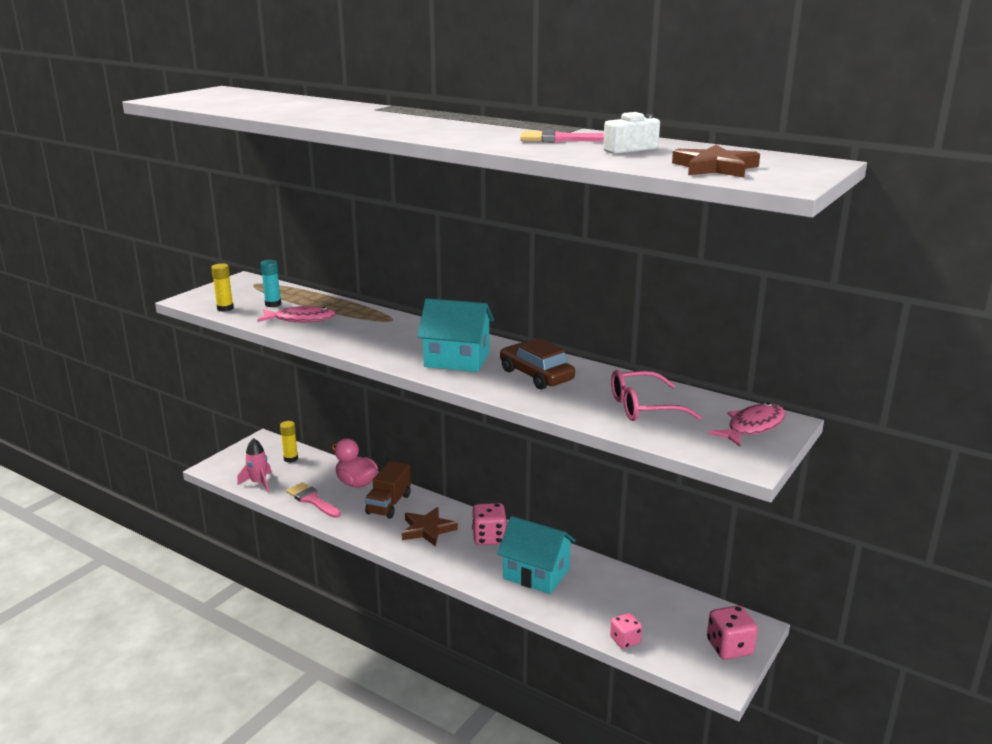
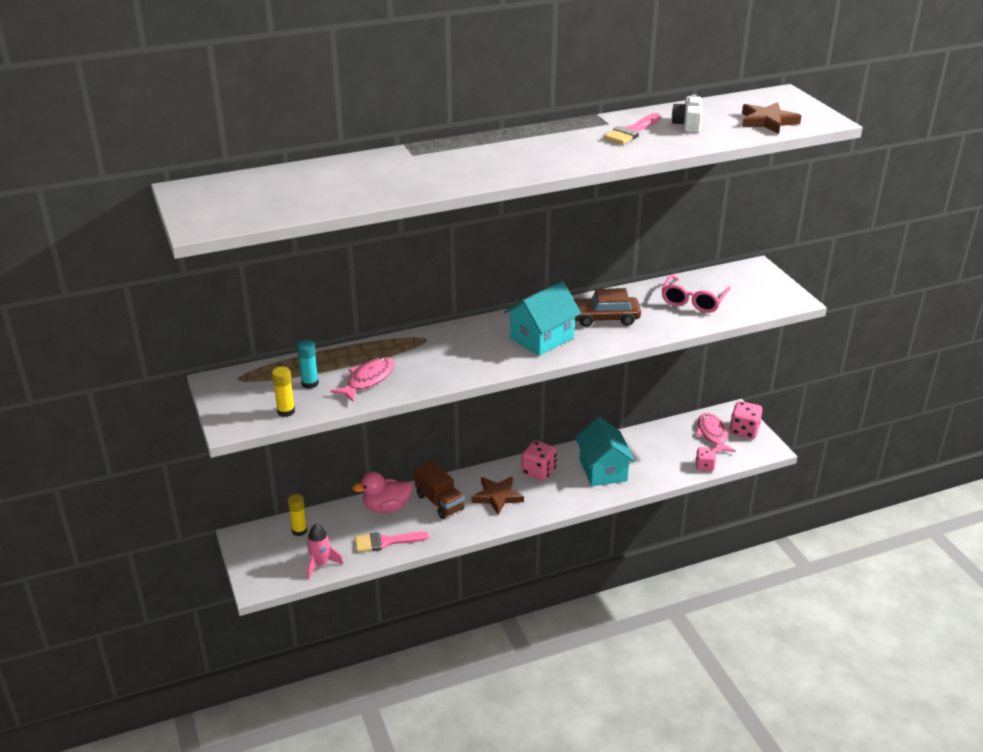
camera: 55 degrees left, 10 degrees up
(536, 574) = (603, 470): turquoise house -> turquoise house turned 75 degrees counterclockwise
(752, 427) = (753, 279): pink fish -> pink fish (712, 434)

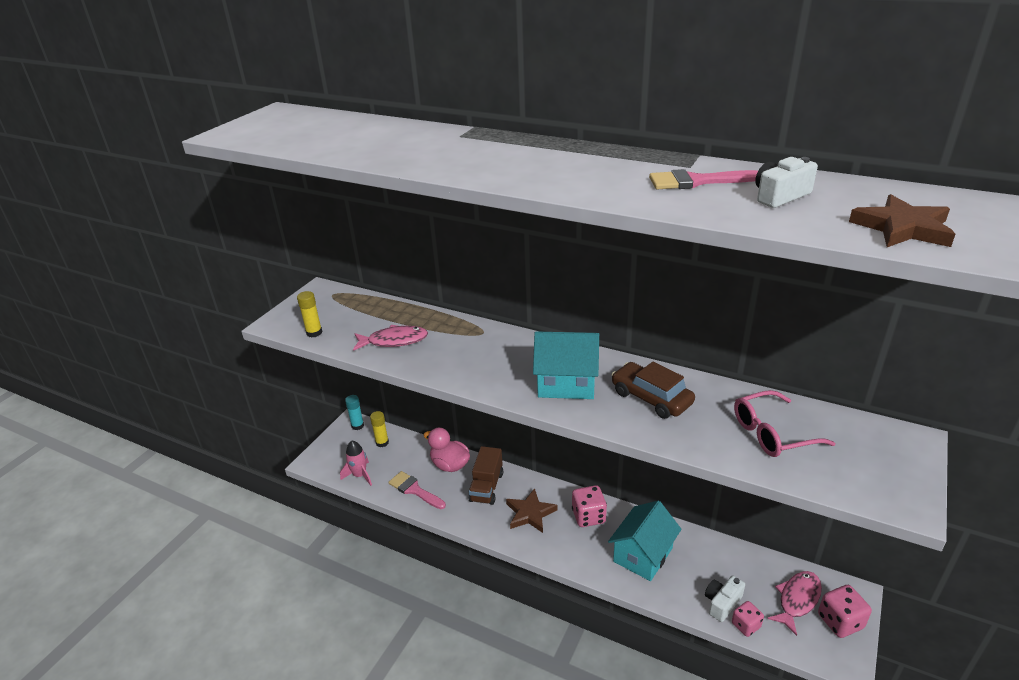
camera: 50 degrees right, 0 degrees up
(310, 383) = (359, 322): turquoise glue stick -> turquoise glue stick (357, 426)
(679, 464) = (722, 603): none -> white camera

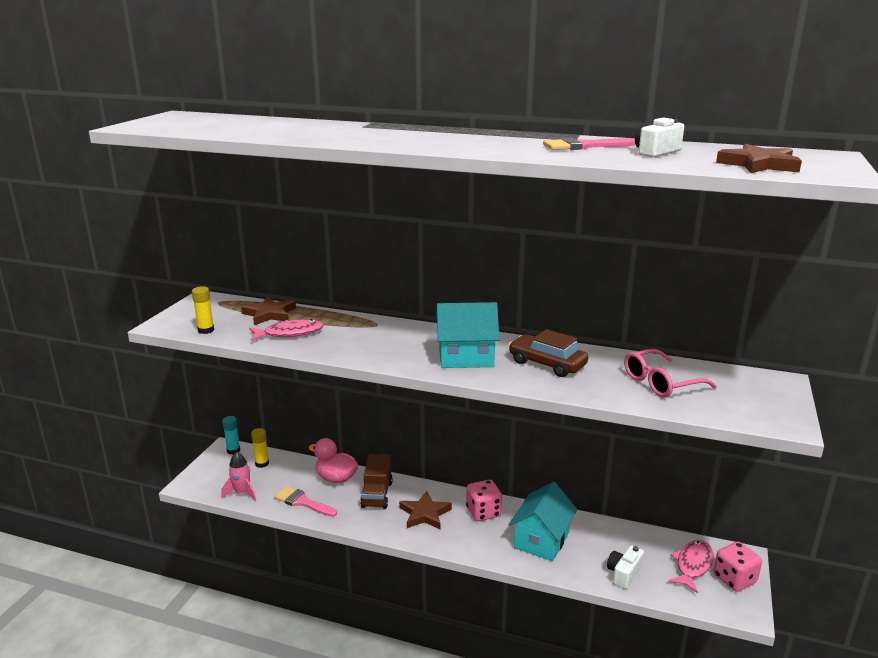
camera: 10 degrees left, 10 degrees down
(379, 313) = (269, 314): none -> brown star
(745, 625) = (649, 590): pink dice -> none

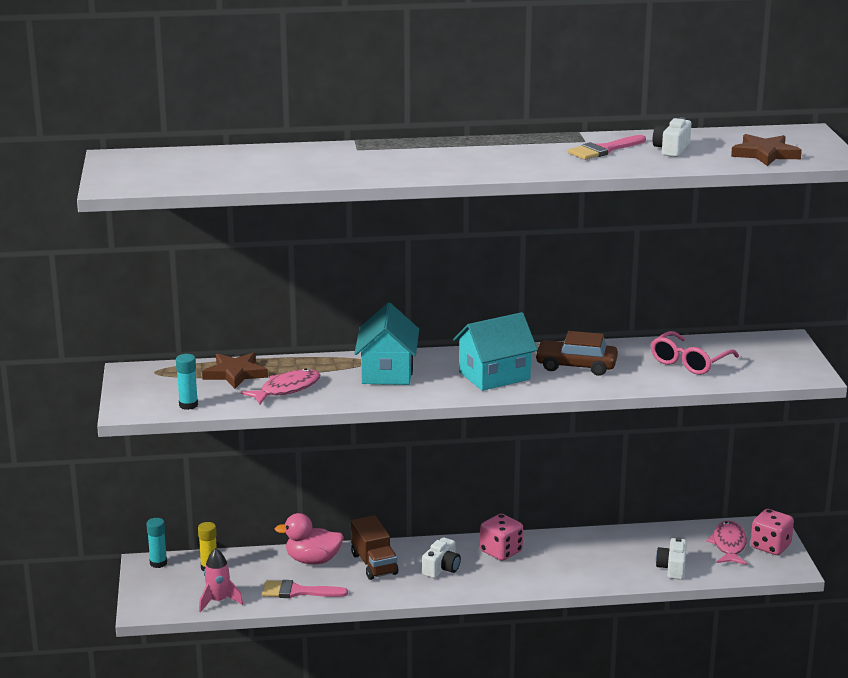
camera: 25 degrees left, 0 degrees up
(206, 330) = (188, 405): yellow glue stick -> turquoise glue stick
(425, 514) = (442, 568): brown star -> white camera
(541, 540) = (577, 561): turquoise house -> turquoise house (387, 372)

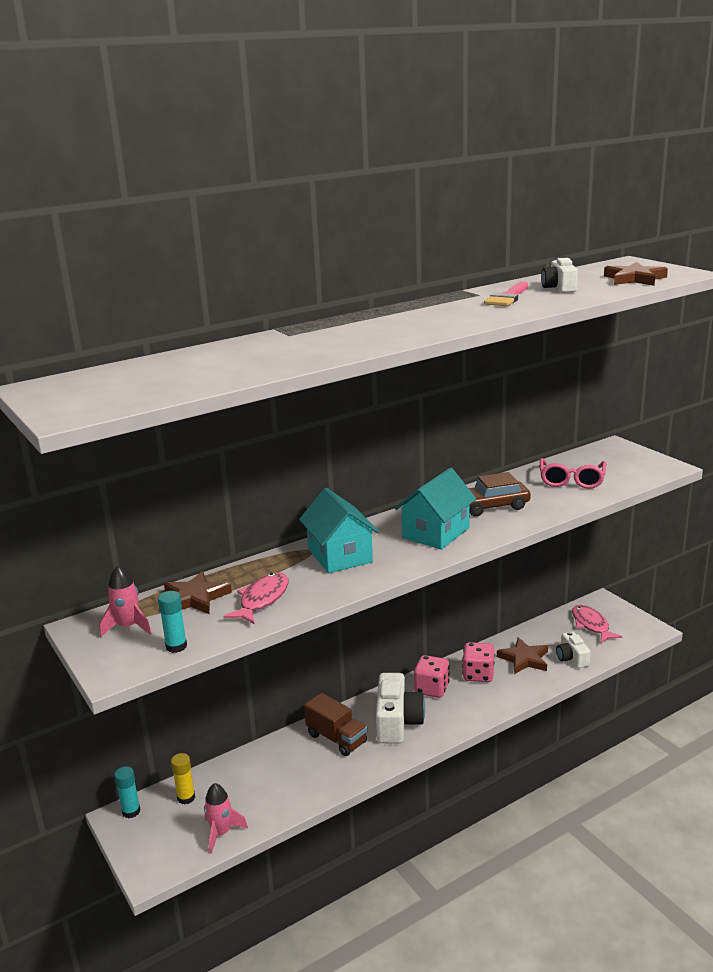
camera: 25 degrees left, 0 degrees up
(165, 381) = (128, 627): none -> pink rocket
(297, 591) = (290, 793): pink brush -> none
(313, 560) = (279, 754): pink duck -> none
(442, 568) = (397, 722): white camera -> white camera, size x1.71
(621, 554) = (524, 659): none -> brown star
(770, 546) = (620, 616): pink dice -> pink dice (478, 675)

